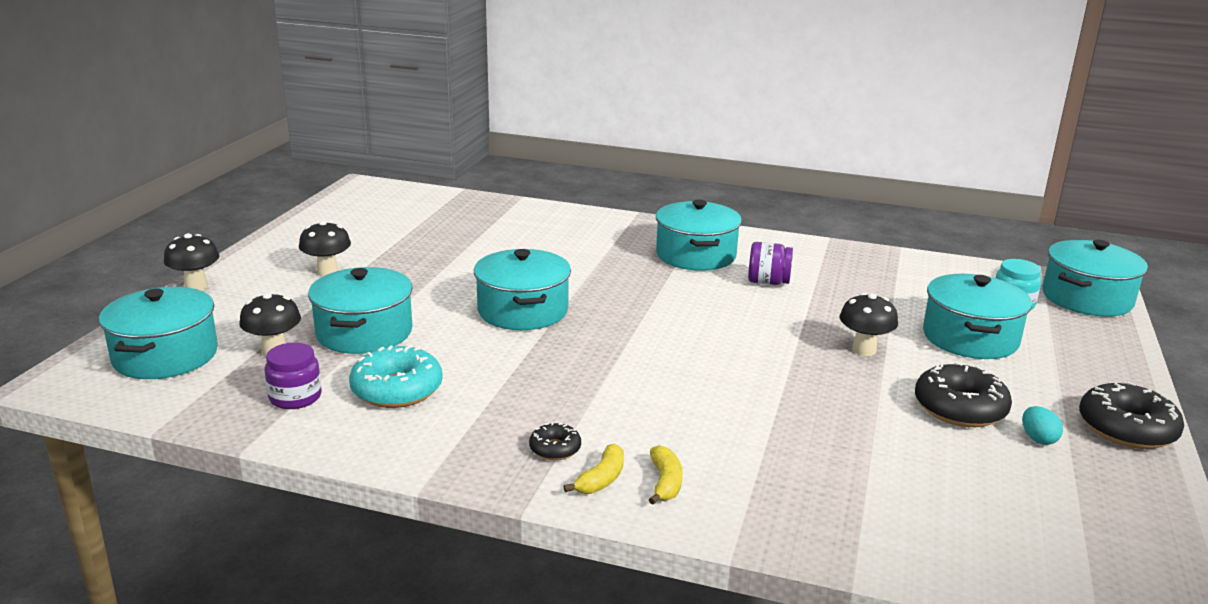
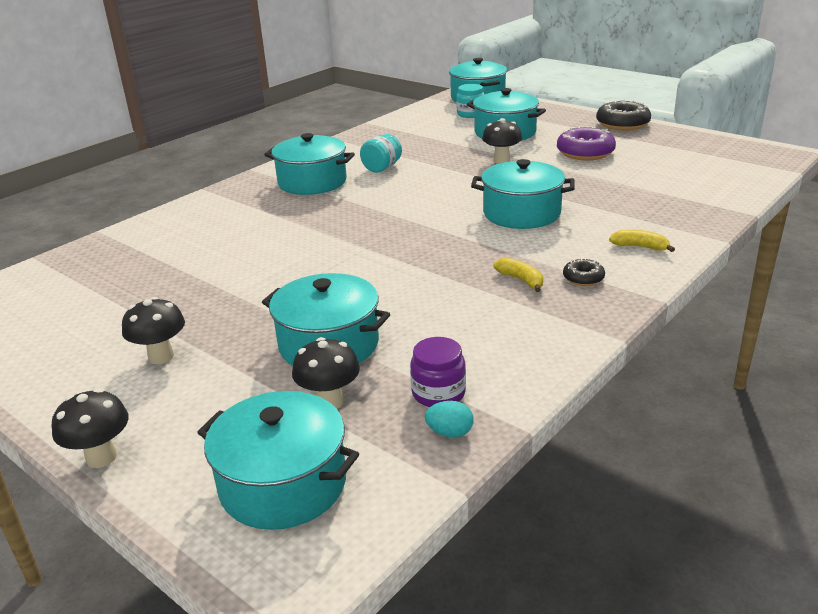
camera: 65 degrees left, 5 degrees up
(397, 390) = (455, 336): turquoise donut -> none
(523, 311) = (350, 262): turquoise pot -> turquoise pot (521, 213)
(601, 479) = (629, 267): yellow banana -> yellow banana (521, 280)
(768, 282) = (382, 168): purple jar -> turquoise jar
(960, 408) = (585, 153): black donut -> purple donut
(1038, 439) = (625, 144): turquoise egg -> turquoise egg (450, 433)

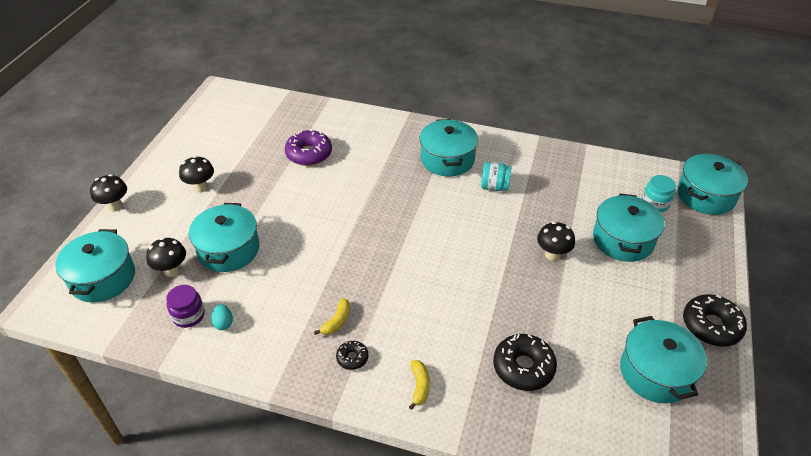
camera: 65 degrees right, 15 degrees up
(450, 433) = (152, 331): turquoise egg -> turquoise egg (223, 323)
(521, 213) = (449, 295): turquoise pot -> turquoise pot (655, 372)
(585, 153) = (608, 310): purple donut -> purple donut (309, 154)
(636, 196) = (523, 367): none -> black donut

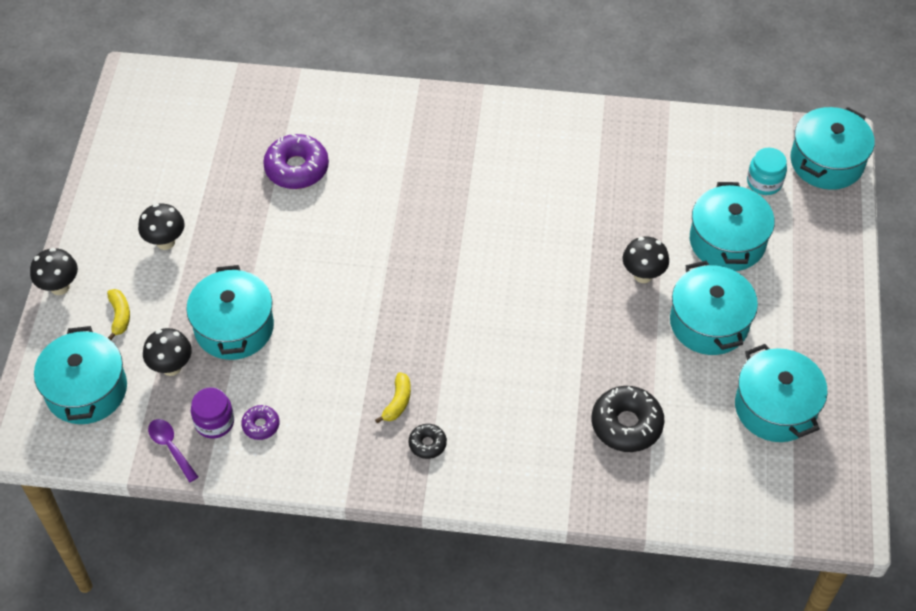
camera: 10 degrees left, 10 degrees up
(147, 329) = (171, 447): none -> purple spoon
(223, 323) = (261, 425): turquoise egg -> purple donut
(419, 386) = (512, 465): yellow banana -> yellow banana (120, 316)
(447, 159) = (487, 151): turquoise pot -> turquoise pot (709, 323)
(494, 187) = (556, 186): turquoise jar -> none
(711, 326) = (836, 341): black donut -> none

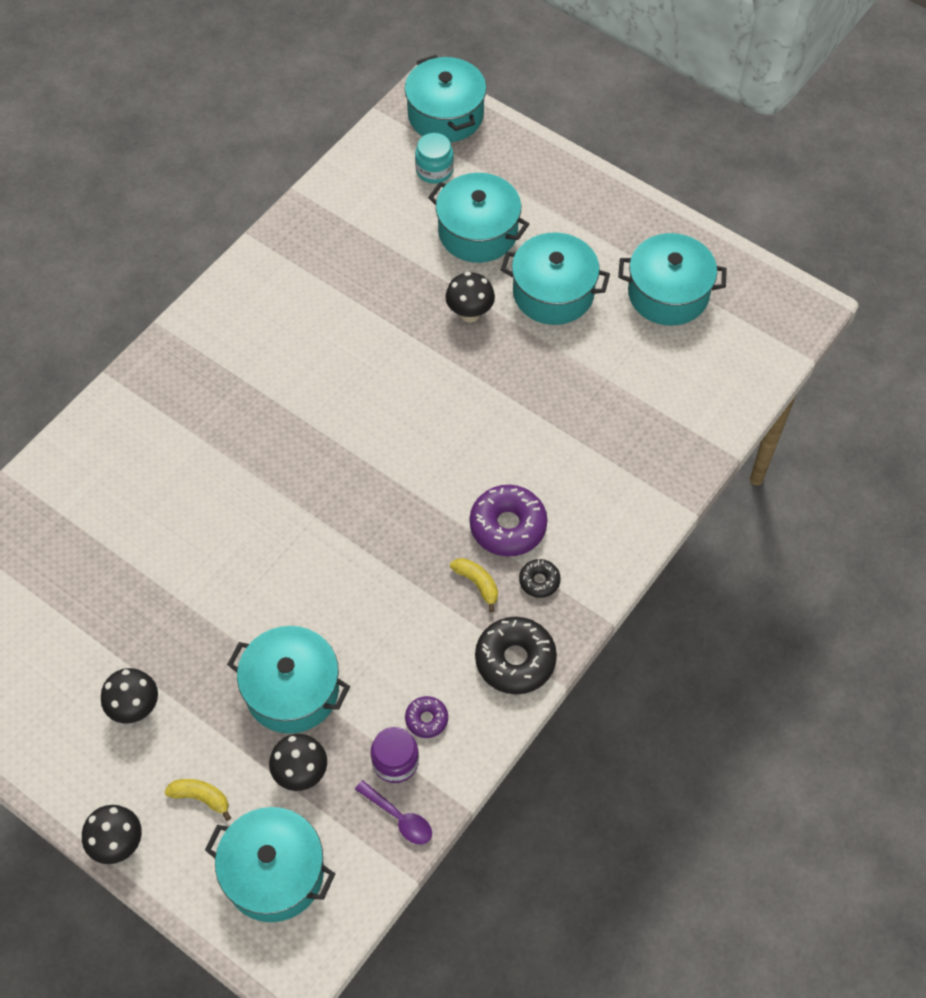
camera: 60 degrees left, 5 degrees up
(171, 447) = (399, 818): purple spoon -> purple spoon turned 135 degrees counterclockwise
(297, 168) = (132, 537): purple donut -> purple donut (508, 526)
(626, 424) = (617, 411): black donut -> black donut (515, 660)

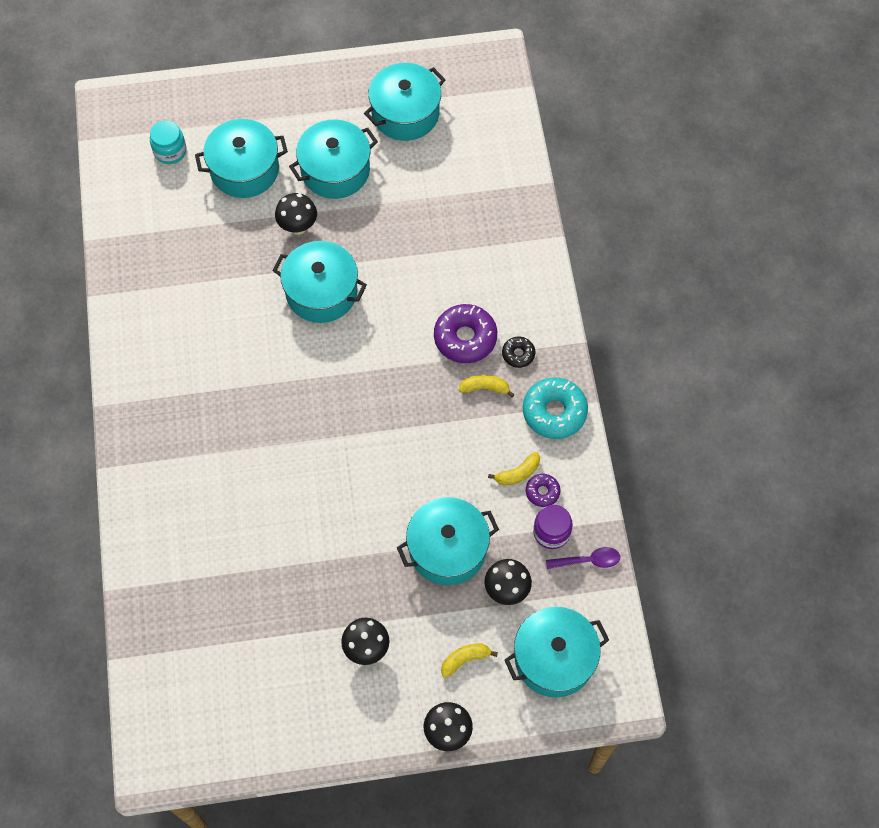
camera: 45 degrees left, 5 degrees up
(423, 683) = (518, 473): none -> yellow banana
(445, 115) = (135, 107): turquoise pot -> turquoise pot (321, 292)
(515, 660) = (554, 412): black donut -> turquoise donut

